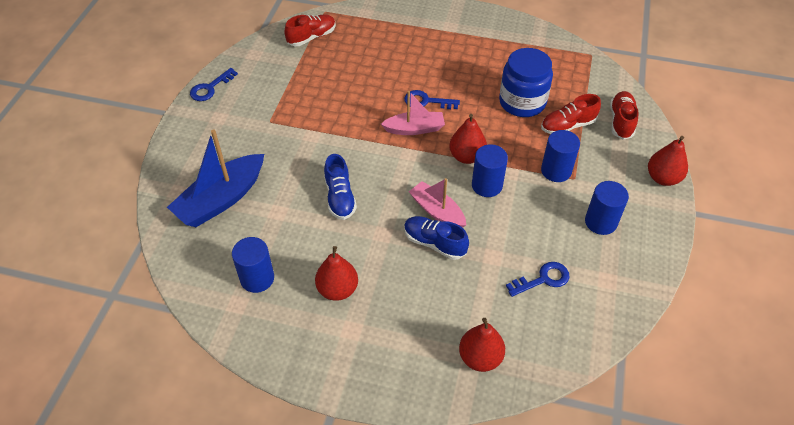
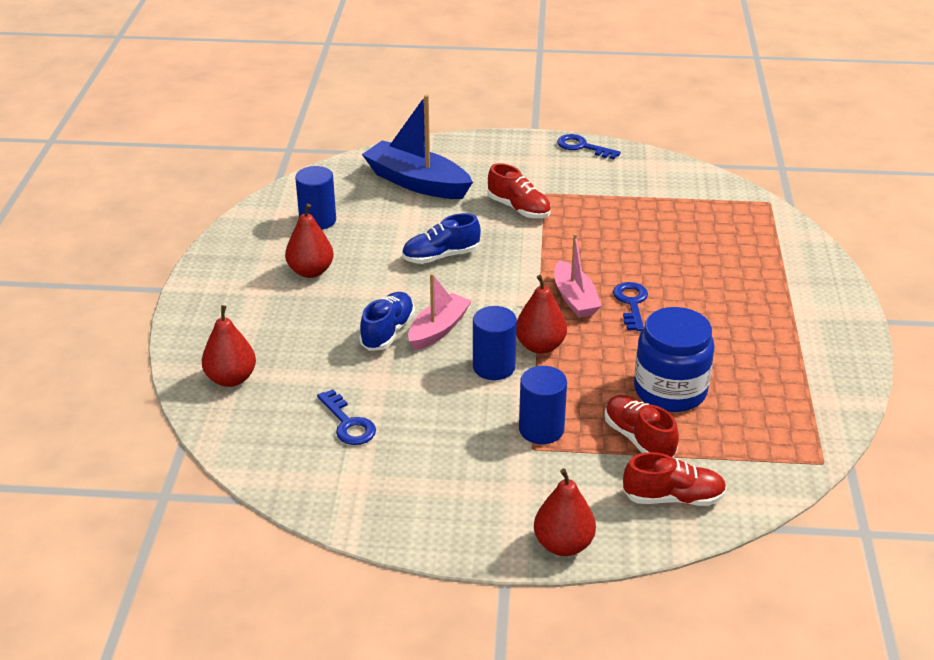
camera: 80 degrees right, 15 degrees down
(311, 37) = (710, 199): red shoe -> red shoe (519, 208)
(600, 222) = (456, 475): blue cylinder -> none

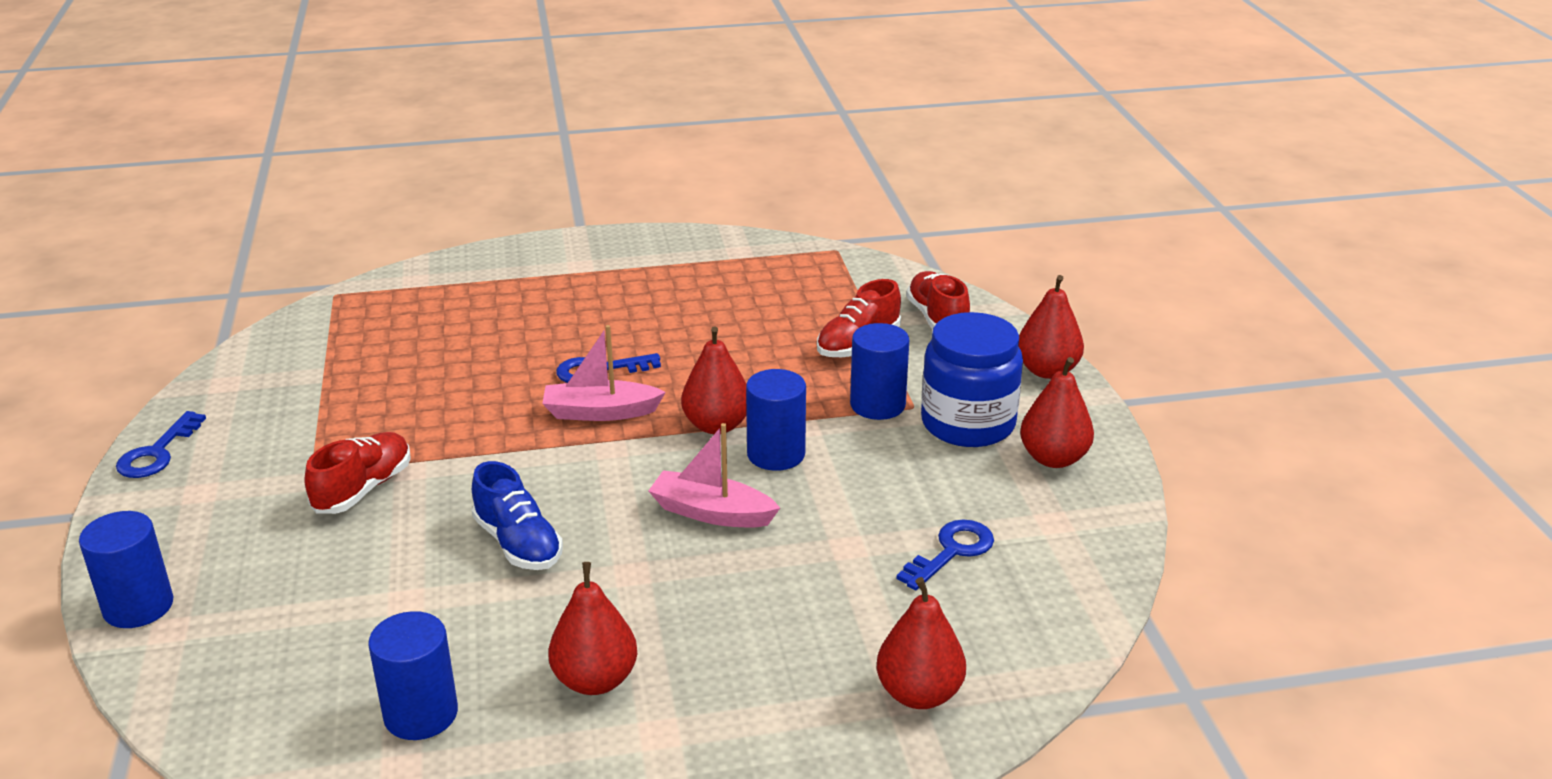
camera: 105 degrees left, 5 degrees down
(388, 332) = (735, 558): blue shoe -> none
(417, 182) = (274, 614): blue boat -> none
(432, 507) = (1053, 458): none -> red pear
(443, 148) = (138, 606): none -> blue cylinder
(574, 298) = (600, 412): pink boat -> pink boat turned 150 degrees counterclockwise
(670, 390) = (765, 332): blue jar -> blue jar (968, 423)

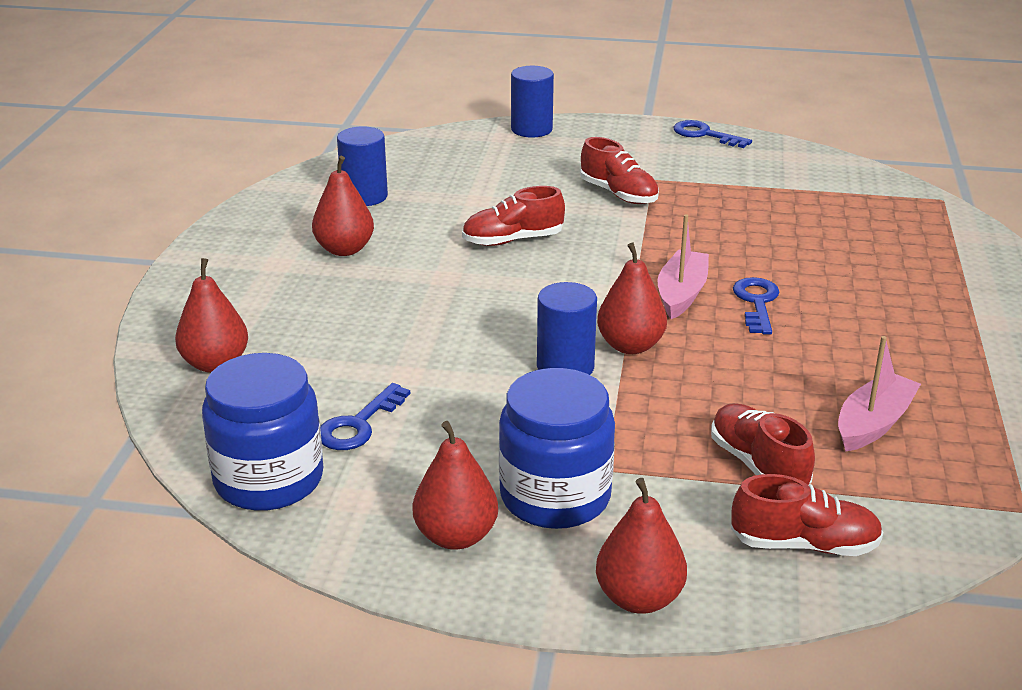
camera: 110 degrees right, 0 degrees up
(518, 544) = (513, 240): blue shoe -> red shoe
(712, 513) = (497, 320): pink boat -> pink boat (873, 424)
(877, 405) = (622, 446): blue cylinder -> none
(951, 551) = (359, 424): blue key -> blue key turned 60 degrees clockwise
(1071, 579) = (269, 479): none -> blue jar

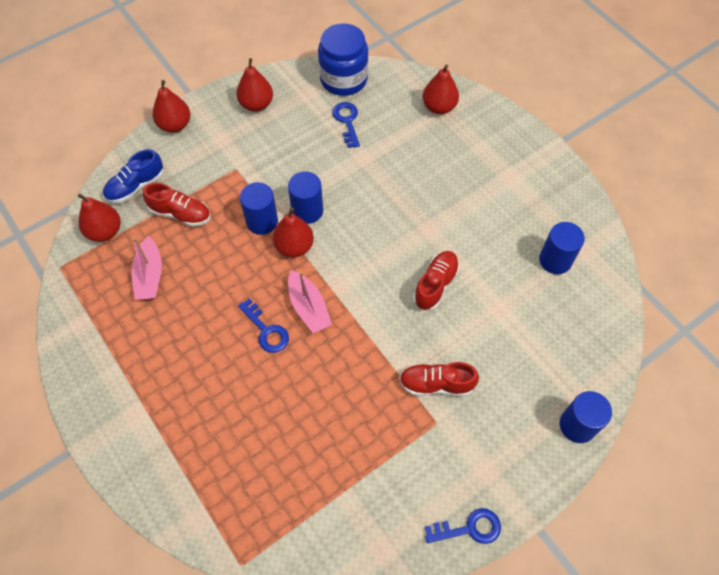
camera: 135 degrees right, 30 degrees up
(344, 249) = (498, 210): red pear -> red pear (105, 231)
(555, 496) = (241, 143): blue jar -> none
(642, 390) = (262, 221): none -> blue cylinder
(804, 544) = (136, 186): red shoe -> blue shoe

